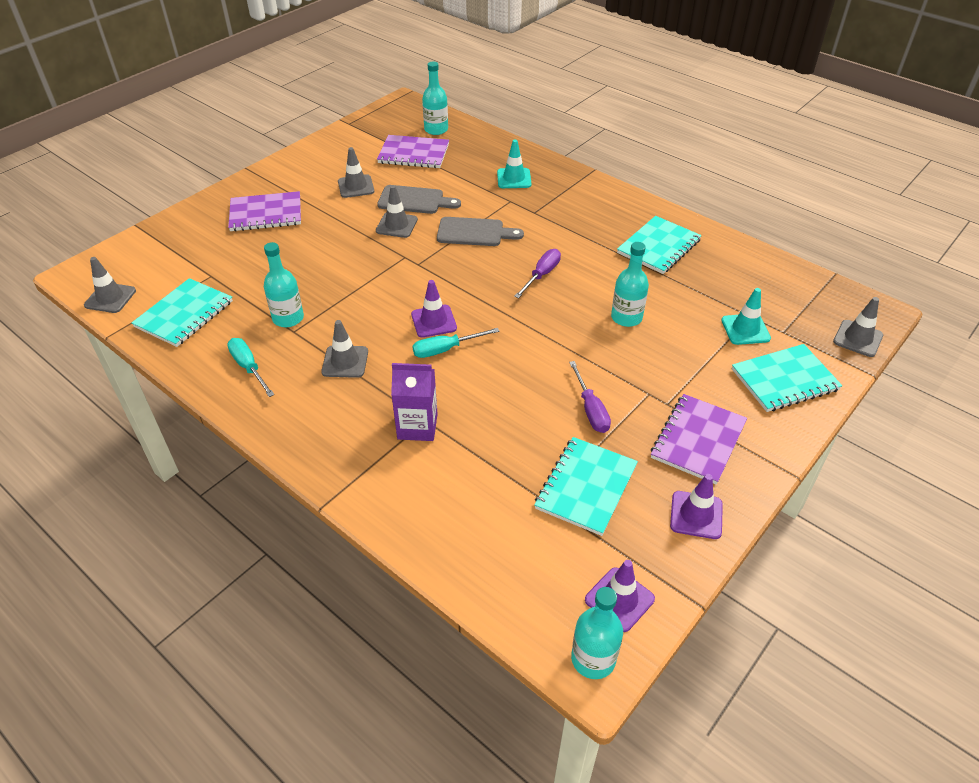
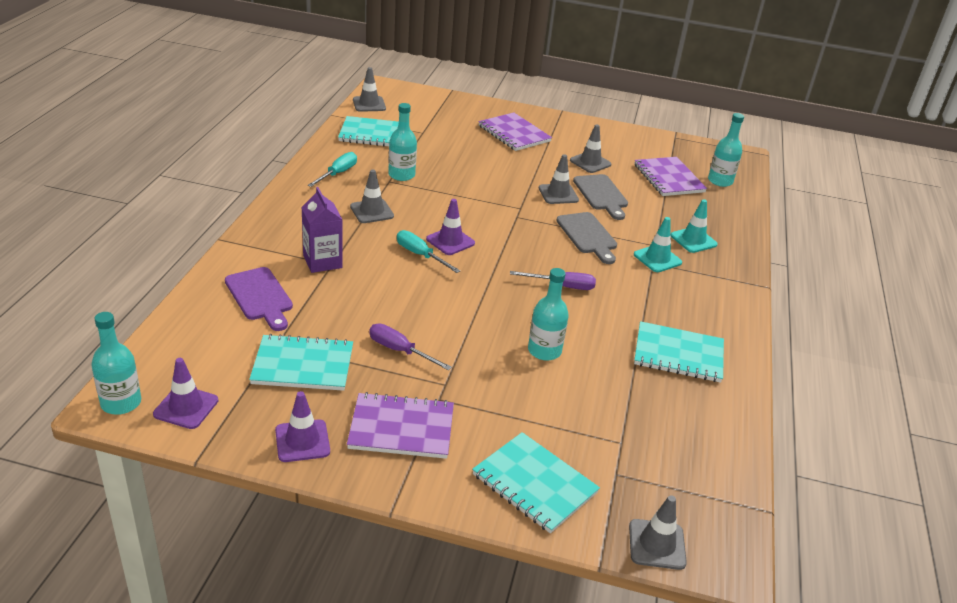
camera: 60 degrees right, 10 degrees down
(456, 494) = (260, 297): none -> purple cutting board
(590, 409) = (400, 350): purple screwdriver -> purple screwdriver turned 75 degrees clockwise
(745, 329) = (595, 441): turquoise traffic cone -> turquoise traffic cone (657, 259)

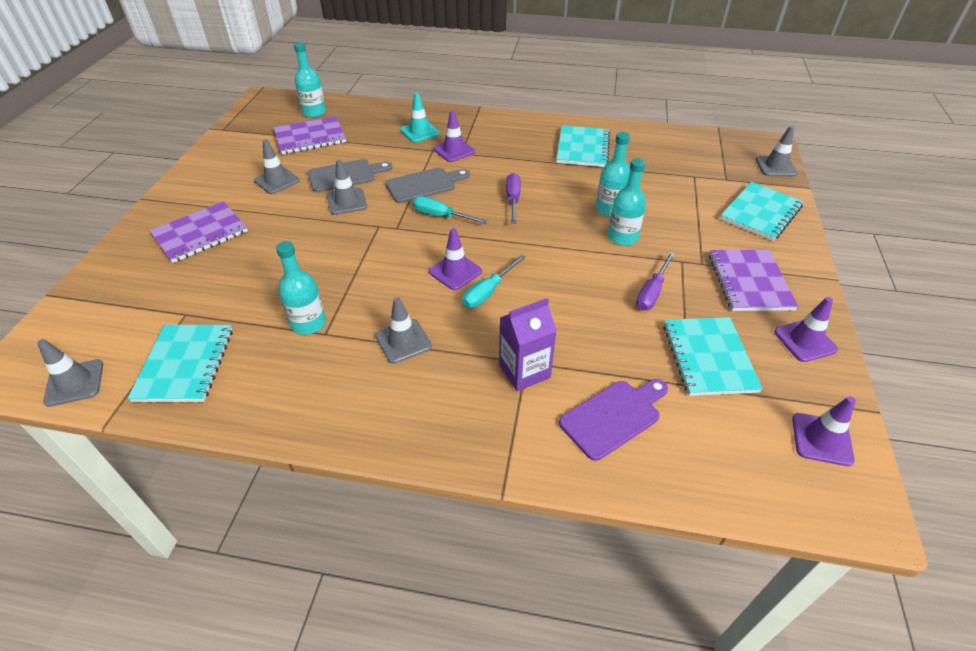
camera: 90 degrees left, 10 degrees up
(121, 403) = (853, 503): turquoise bottle -> turquoise bottle (622, 237)
(338, 173) = (306, 388): turquoise screwdriver -> turquoise screwdriver (441, 216)
(657, 259) = (454, 150): turquoise traffic cone -> purple traffic cone

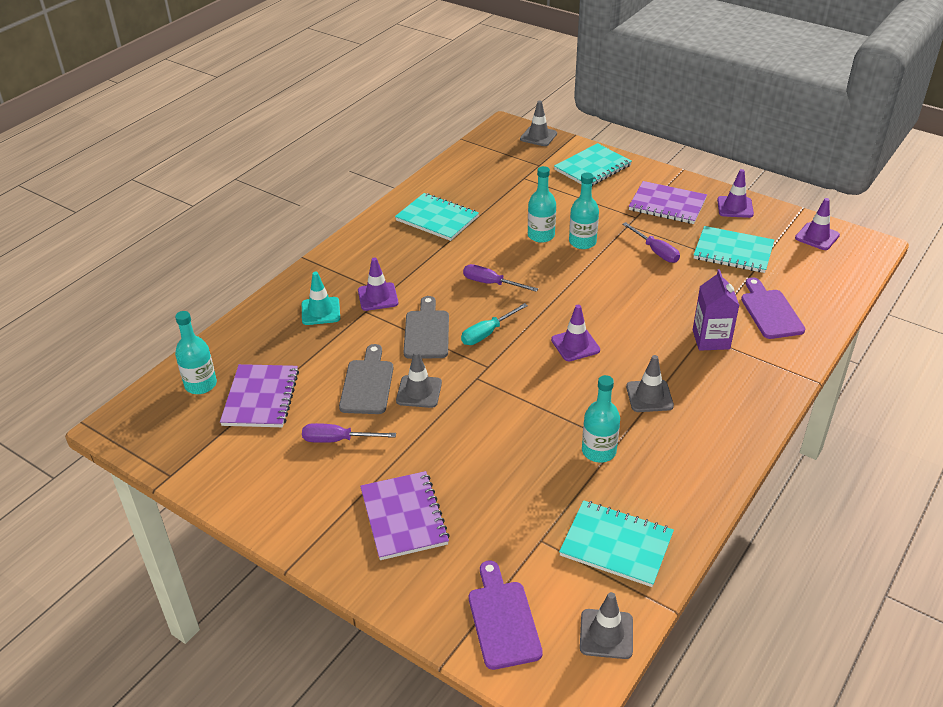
camera: 65 degrees left, 5 degrees down
(92, 315) = (503, 620): none -> purple cutting board
(277, 181) = (338, 440): grey traffic cone -> purple screwdriver
(488, 292) = (612, 333): turquoise screwdriver -> none
(760, 213) = (592, 168): turquoise notebook -> turquoise notebook turned 75 degrees clockwise

